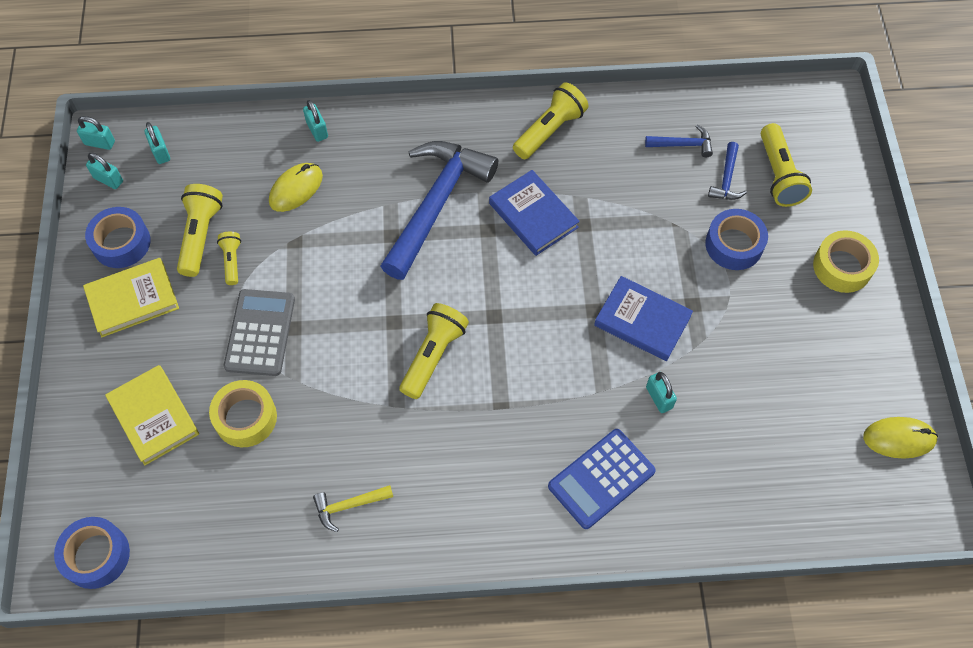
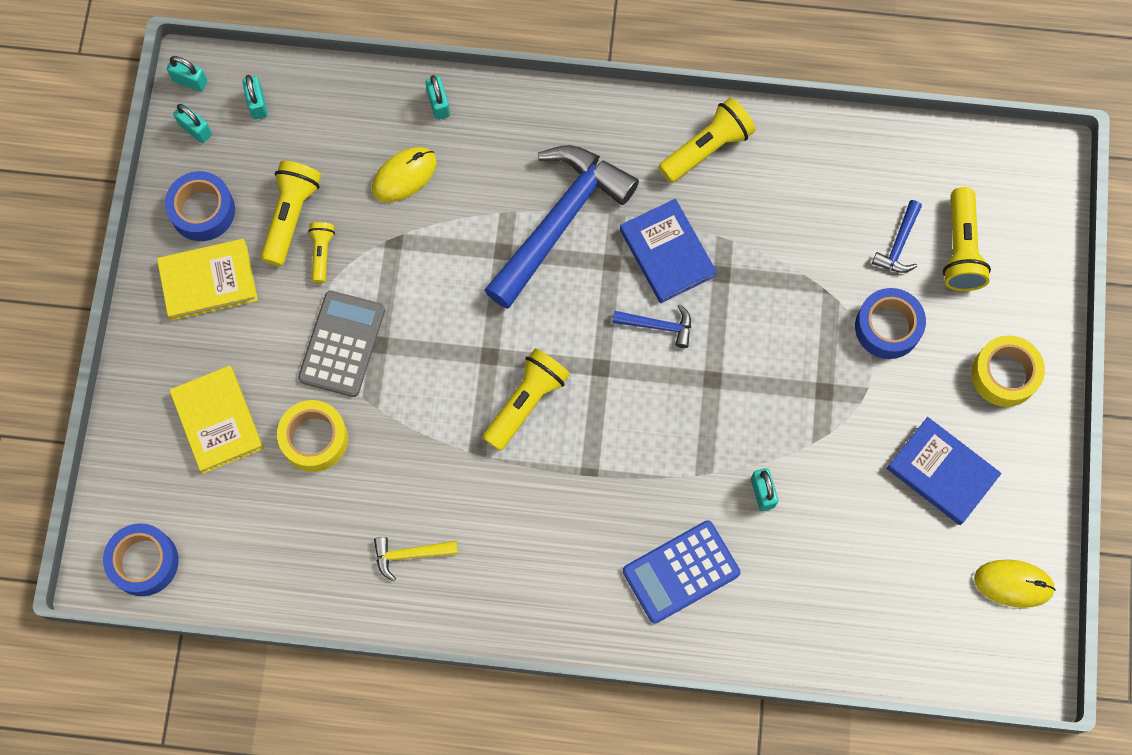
camera: 10 degrees right, 10 degrees up
(642, 321) = (763, 401): blue book -> blue book (941, 472)
(683, 144) = (858, 192): blue hammer -> blue hammer (658, 326)

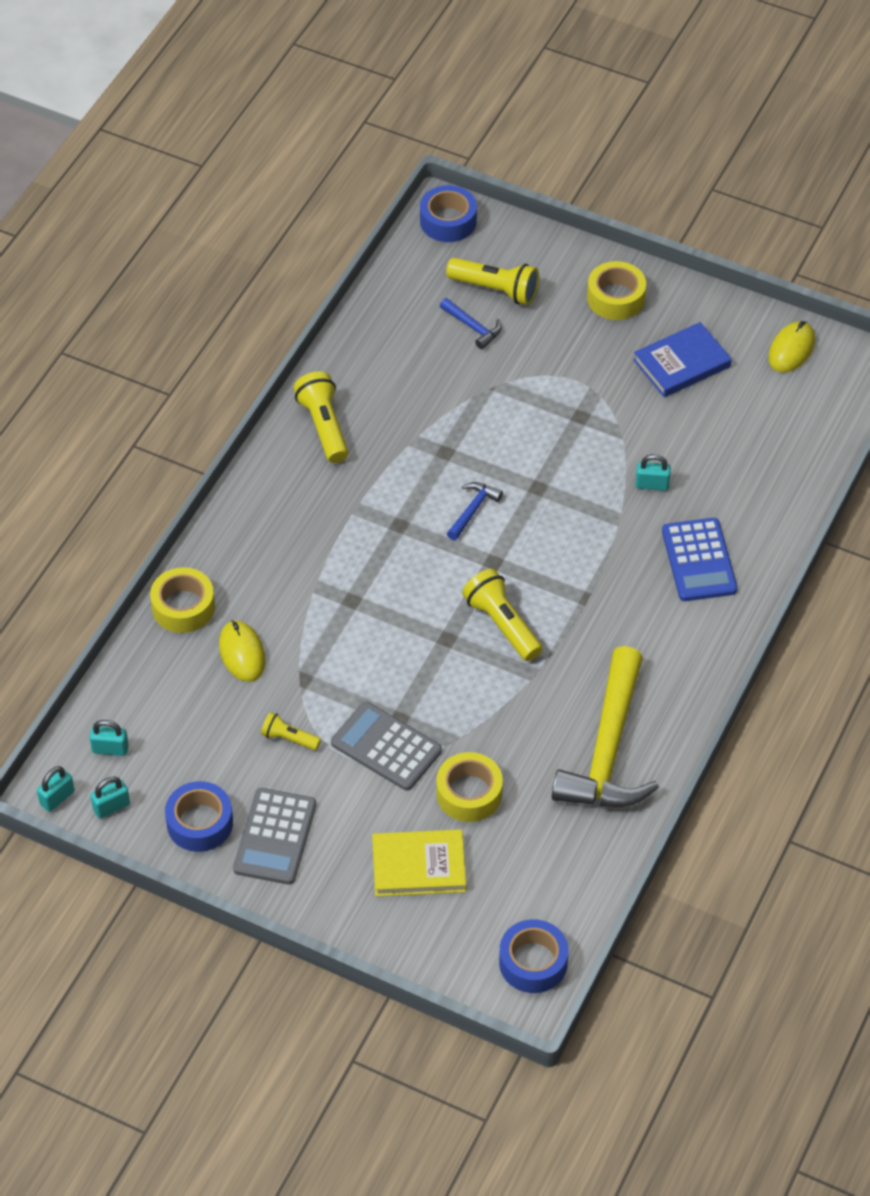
camera: 70 degrees left, 20 degrees down
(208, 281) = (275, 837): yellow book -> grey calculator
(291, 216) = (240, 753): yellow flashlight -> none
(410, 555) = (608, 750): yellow hammer -> yellow hammer, size x2.37
(438, 104) = (183, 607): turquoise padlock -> yellow tape
(560, 220) = (342, 550): blue hammer -> none
(667, 253) = (408, 484): blue book -> none
(887, 327) = (542, 358): blue tape -> blue tape (448, 221)

